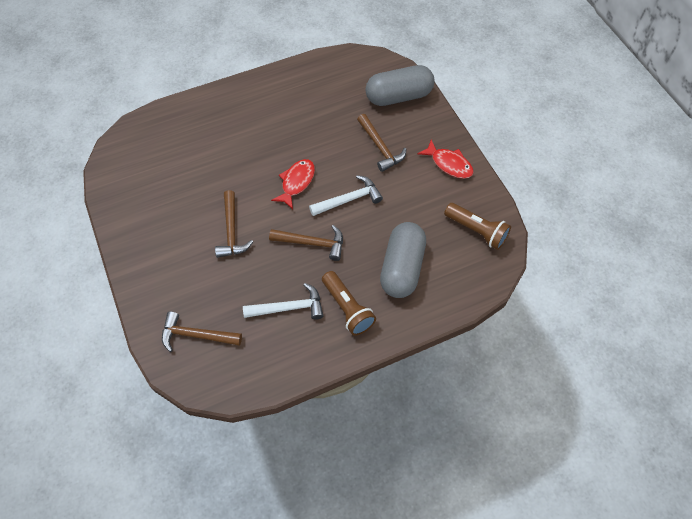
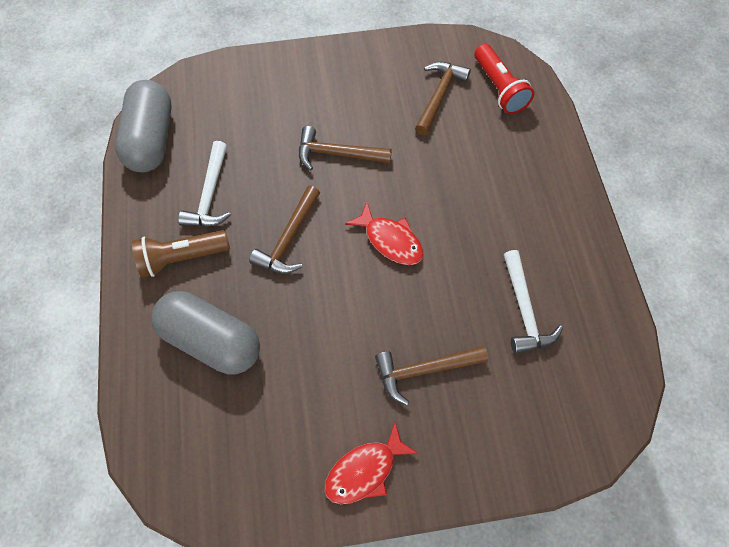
camera: 105 degrees right, 5 degrees up
(150, 142) = (499, 88): none -> red flashlight
(196, 335) = (215, 102): brown hammer -> brown hammer (439, 96)
(349, 199) = (342, 300): white hammer -> white hammer (524, 310)
(398, 96) = (525, 431): grey capsule -> grey capsule (152, 139)
(476, 231) = (230, 469): brown flashlight -> none

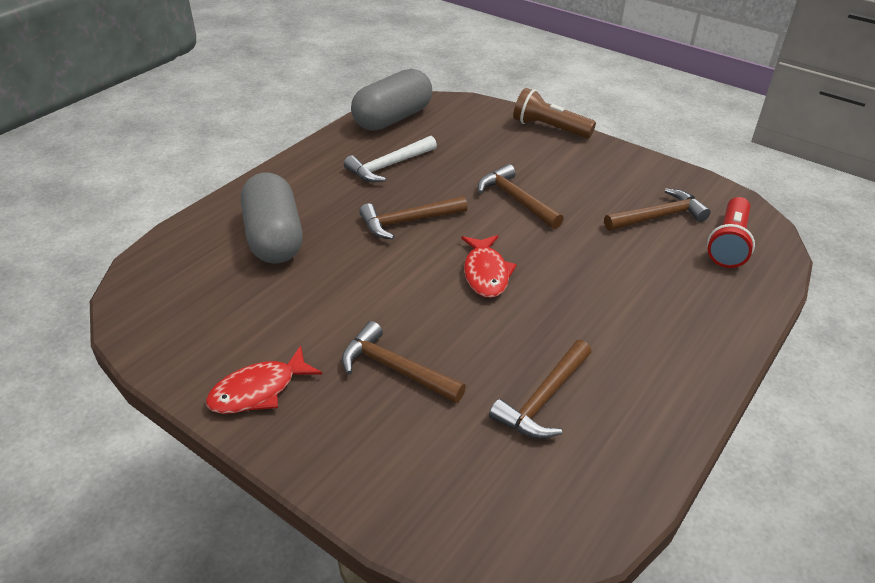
camera: 45 degrees right, 25 degrees down
(182, 257) = (322, 185): brown flashlight -> brown flashlight (549, 128)
(365, 470) = (258, 390): red fish -> red fish turned 45 degrees counterclockwise
(524, 310) = (543, 399): white hammer -> brown hammer

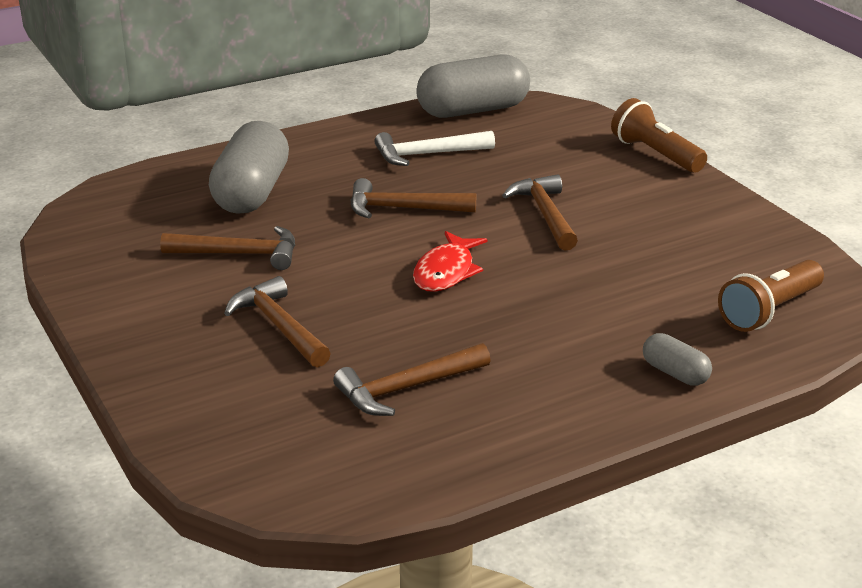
camera: 25 degrees right, 10 degrees down
(258, 390) = (137, 310): red fish -> none
(658, 217) = (705, 266): brown hammer -> brown hammer (239, 254)
(715, 319) = (675, 373): none -> grey capsule
(728, 244) = (769, 311): red flashlight -> brown flashlight

